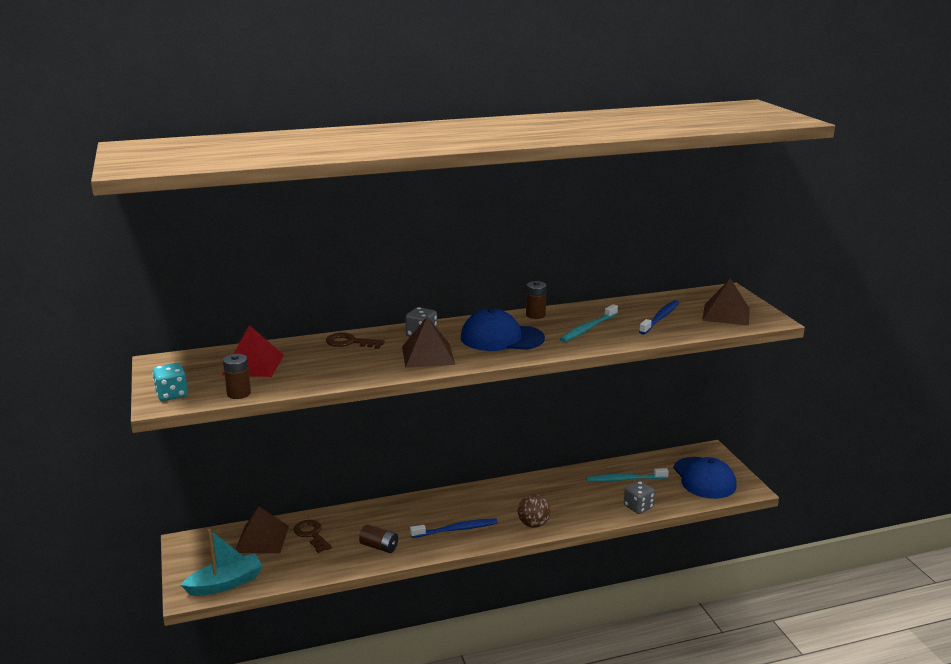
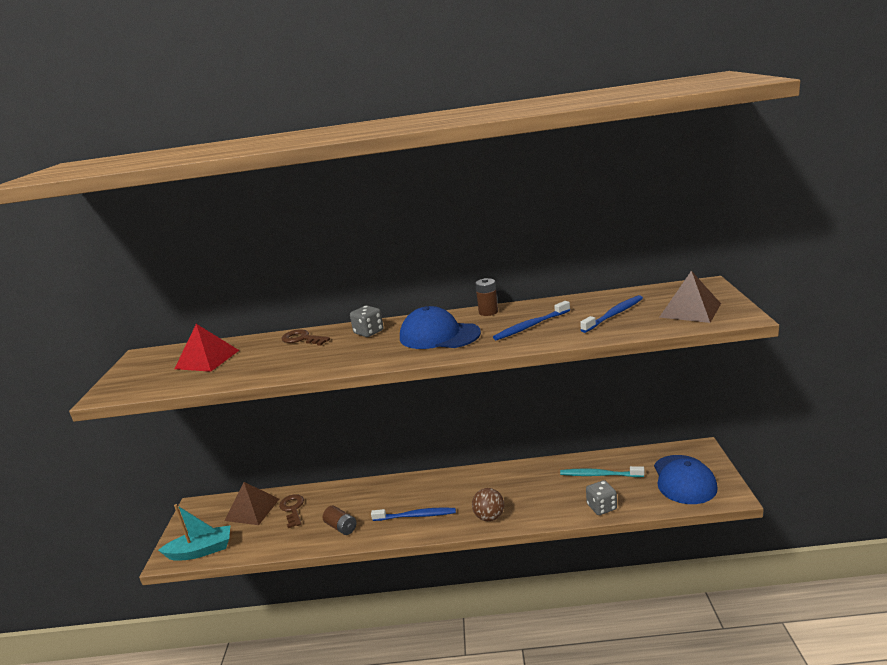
camera: 20 degrees right, 0 degrees up
(172, 394) = (120, 386): turquoise dice -> none
(239, 393) = (170, 387): brown battery -> none
(428, 355) = (358, 352): brown pyramid -> none
(588, 328) = (530, 326): turquoise toothbrush -> blue toothbrush

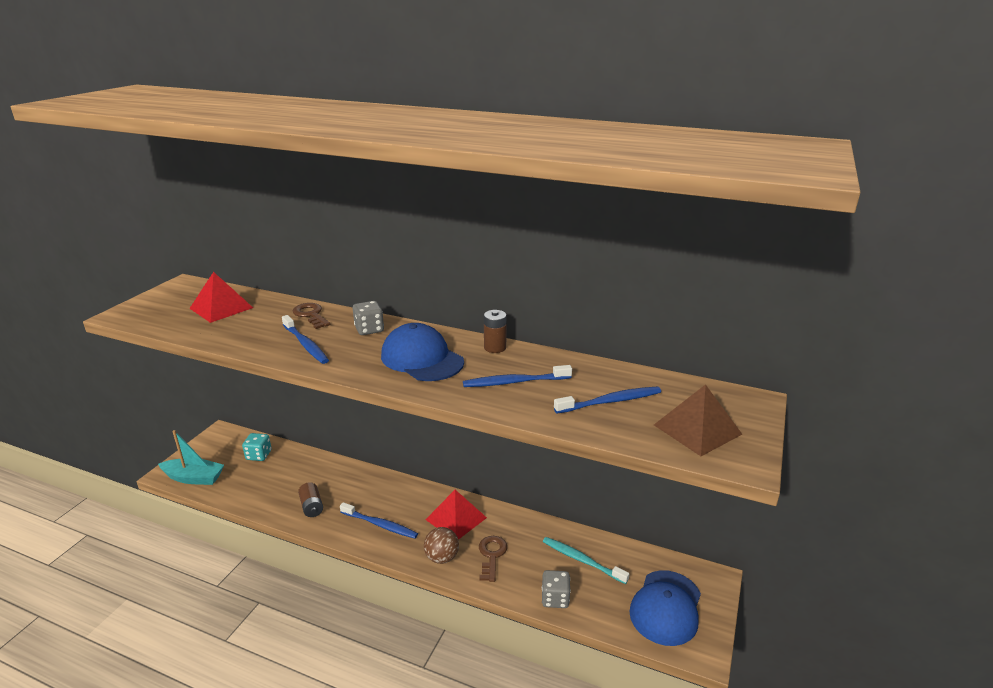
camera: 20 degrees right, 5 degrees up
(252, 509) = (259, 455): brown pyramid -> turquoise dice
(292, 509) = (288, 469): brown key -> brown key (491, 555)
(325, 357) = (305, 345): none -> blue toothbrush
(476, 486) = (456, 518): none -> red pyramid

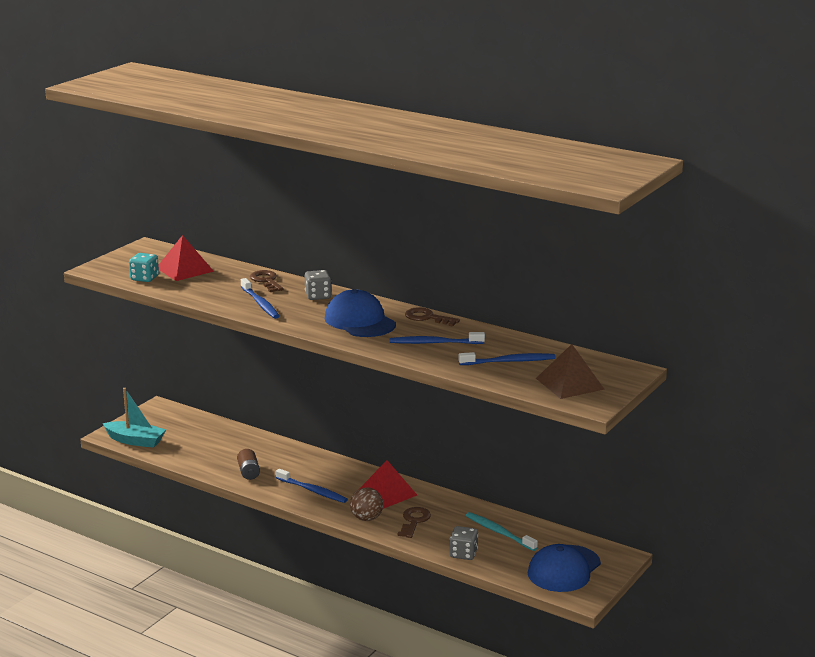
camera: 10 degrees right, 5 degrees down
(259, 455) = (198, 428): turquoise dice -> turquoise dice (144, 278)
(495, 347) = (427, 318): brown battery -> brown key

